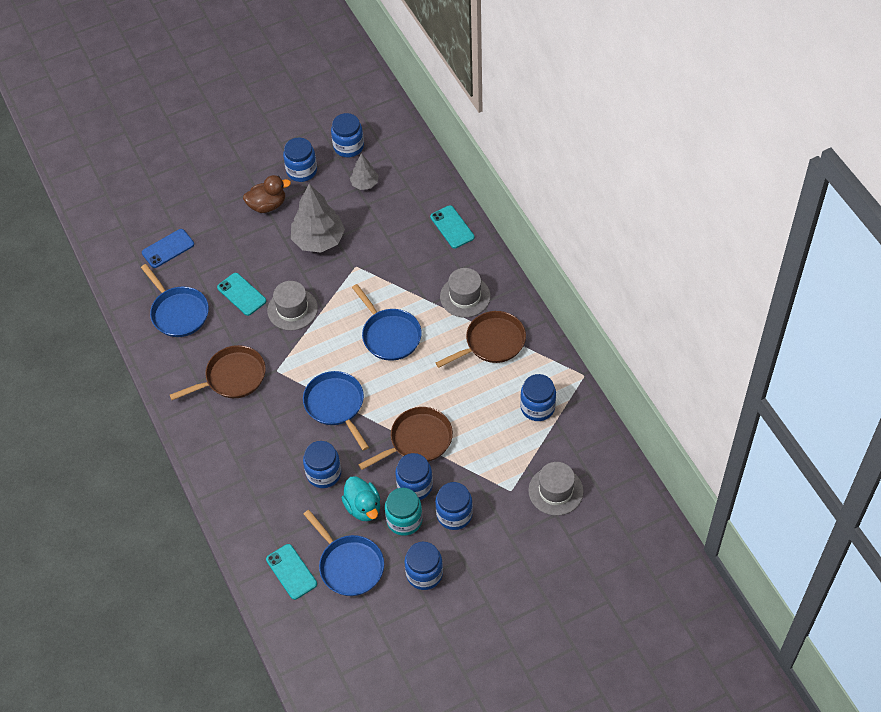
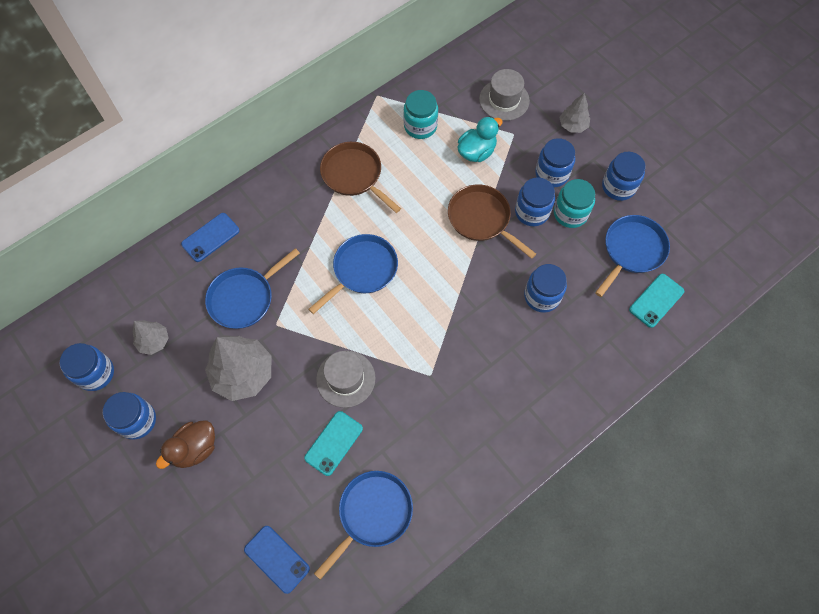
camera: 105 degrees left, 10 degrees up
(232, 377) = (449, 421): brown pan -> none
(267, 205) = (195, 448): brown duck -> brown duck turned 105 degrees counterclockwise
(336, 405) = (459, 303): blue pan -> blue pan (244, 298)
(363, 507) = (568, 252): turquoise duck -> turquoise duck (476, 152)
(452, 227) = (210, 237): turquoise phone -> blue phone
(465, 296) = (301, 209): grey hat -> none
(509, 550) = (572, 125): none -> grey tree
(537, 407) = (420, 126): blue jar -> turquoise jar

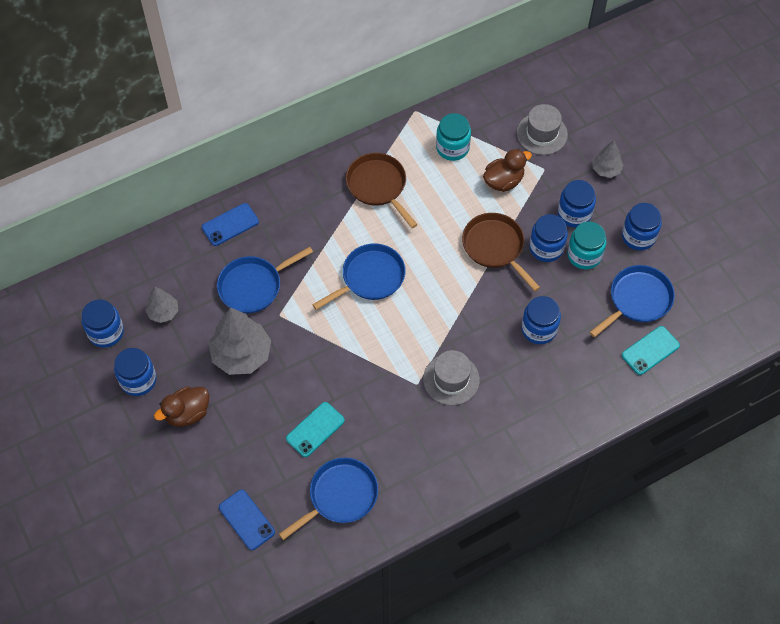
camera: 10 degrees right, 5 degrees down
(345, 379) = (336, 374): grey hat -> grey hat (451, 379)
(476, 152) = (503, 181): turquoise duck -> brown duck

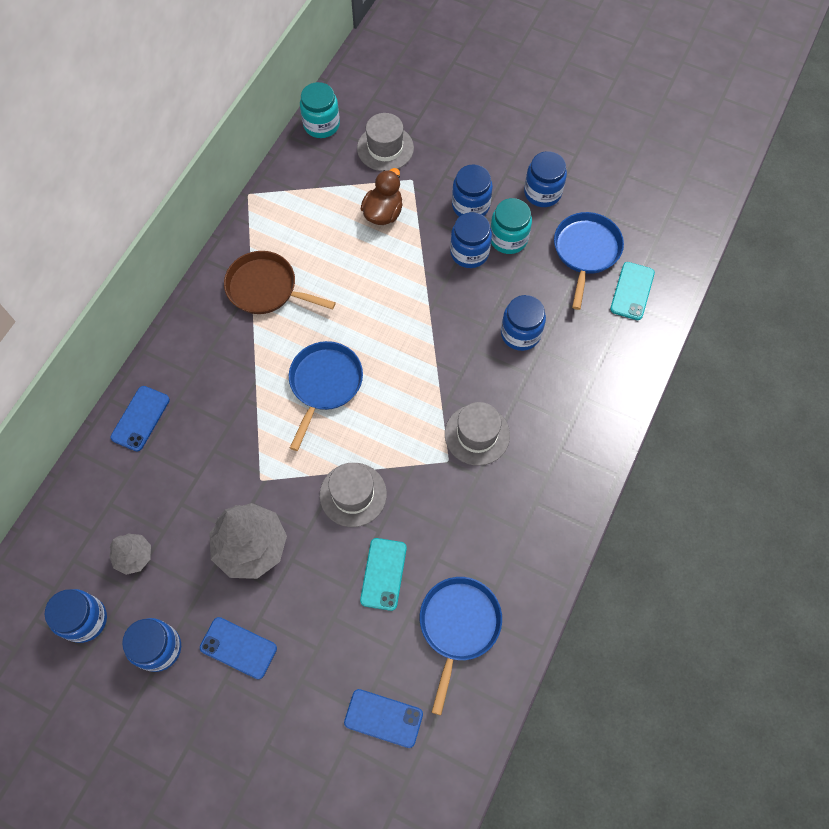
camera: 35 degrees left, 5 degrees up
(187, 413) = (238, 648): brown duck -> blue phone
(253, 286) = (211, 467): blue pan -> none
(334, 364) = (353, 494): none -> grey hat
(452, 148) = (311, 209): turquoise jar -> turquoise jar (321, 125)
(495, 247) = (422, 280): brown pan -> none
(606, 169) = (468, 148): grey tree -> none

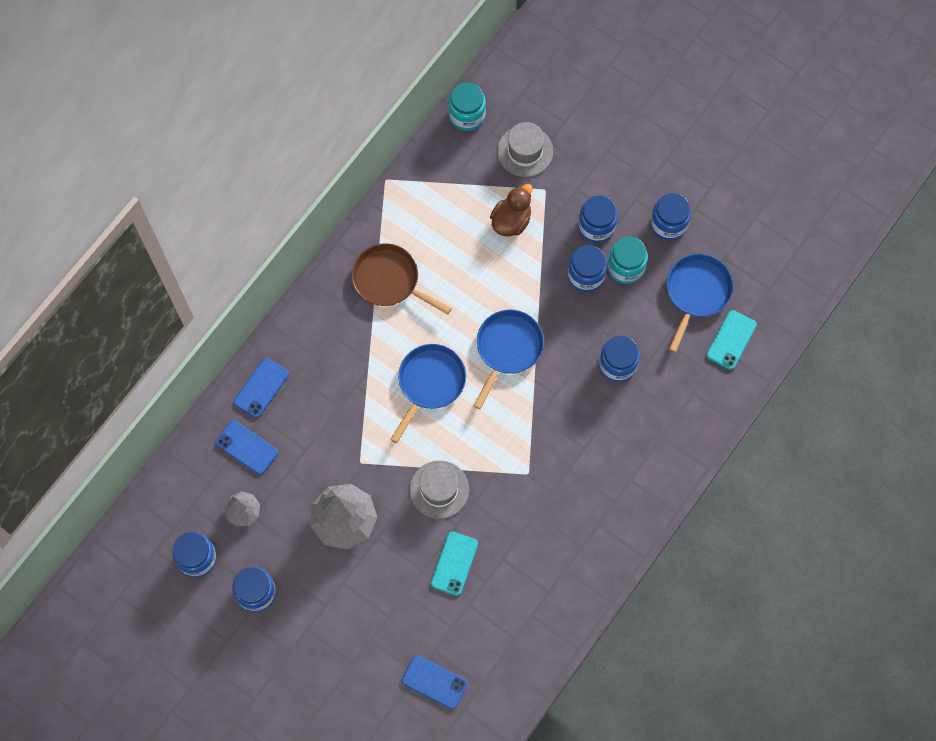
camera: 10 degrees right, 5 degrees up
(238, 648) = (322, 604): blue phone -> blue phone (247, 447)
(458, 626) = (510, 618): blue pan -> blue pan (507, 349)
(477, 434) = (558, 454): grey hat -> none

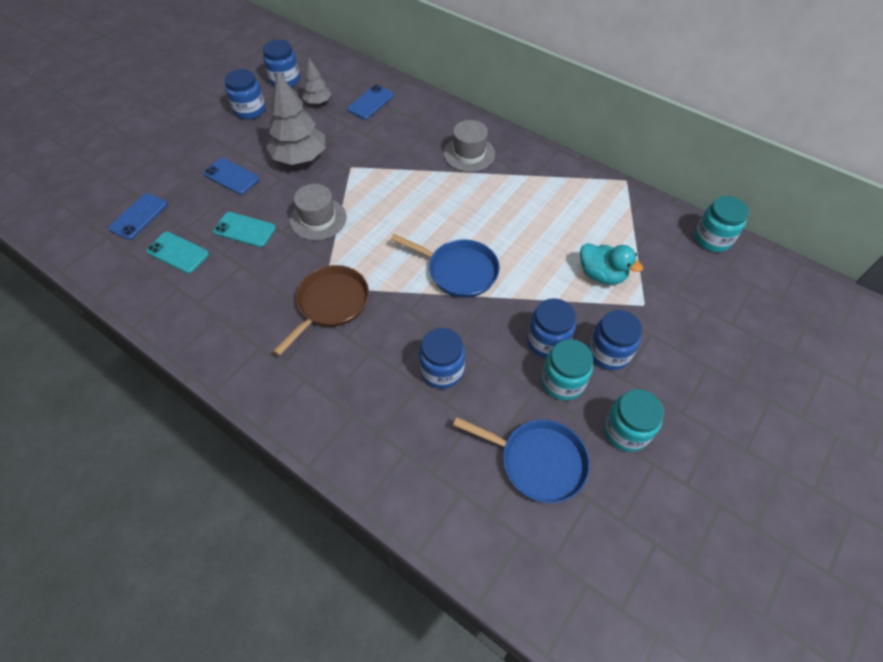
camera: 90 degrees right, 15 degrees down
(261, 388) = (421, 109): blue phone -> blue phone (231, 176)
(389, 280) = (524, 183): brown pan -> brown pan (330, 304)
(429, 383) = (423, 212): blue pan -> none
(511, 221) = (601, 275): brown duck -> turquoise duck
(525, 151) = (685, 287): grey hat -> grey hat (469, 154)
(668, 224) = (626, 431): blue jar -> turquoise jar
(731, 340) = (476, 502): turquoise phone -> turquoise phone (178, 252)

